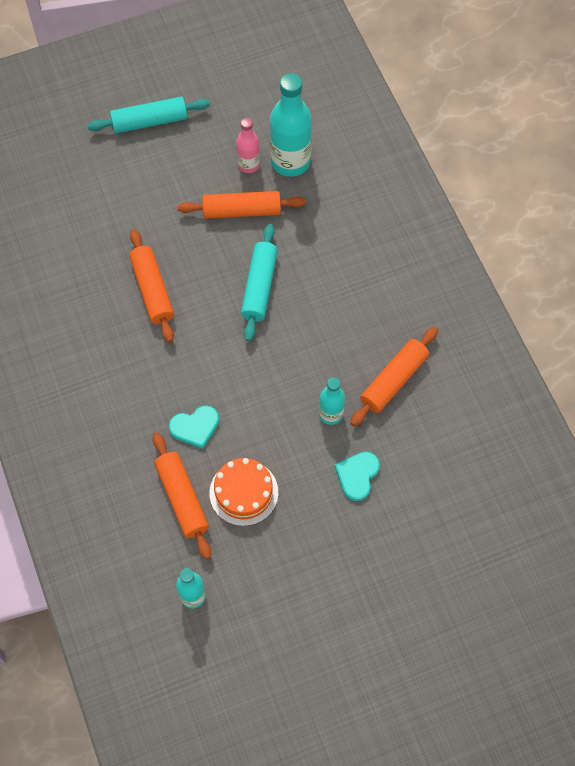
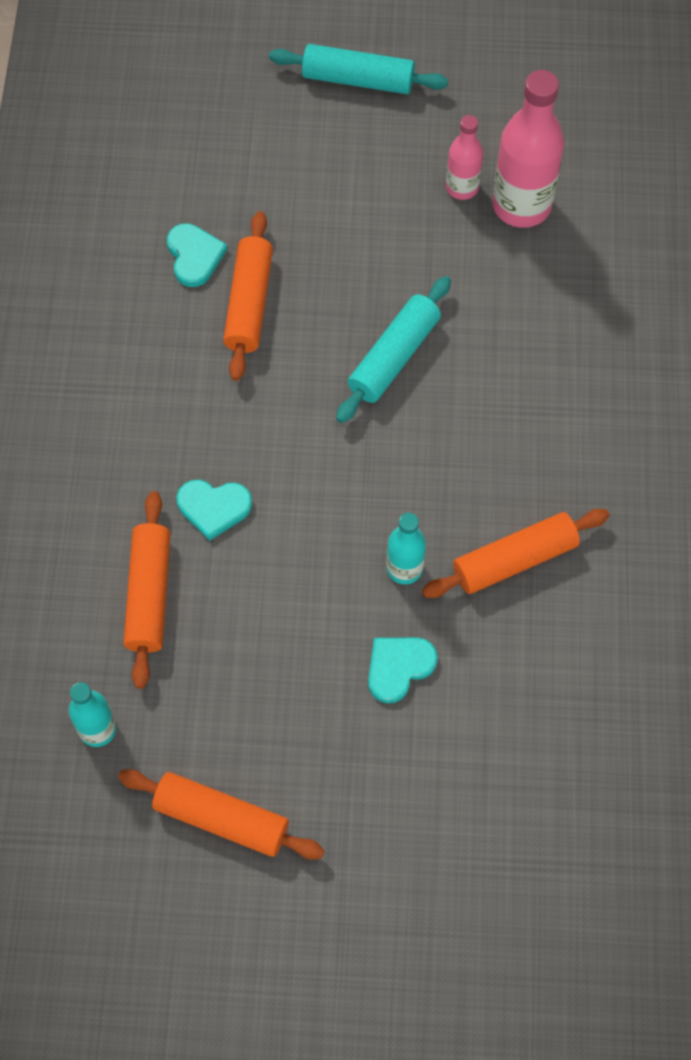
camera: 25 degrees right, 0 degrees up
(102, 274) = (194, 256): none -> turquoise heart
(242, 210) = (421, 245): orange rolling pin -> orange rolling pin (221, 818)
(243, 492) = (234, 622): orange cake -> none
(290, 161) = (521, 205): turquoise bottle -> pink bottle

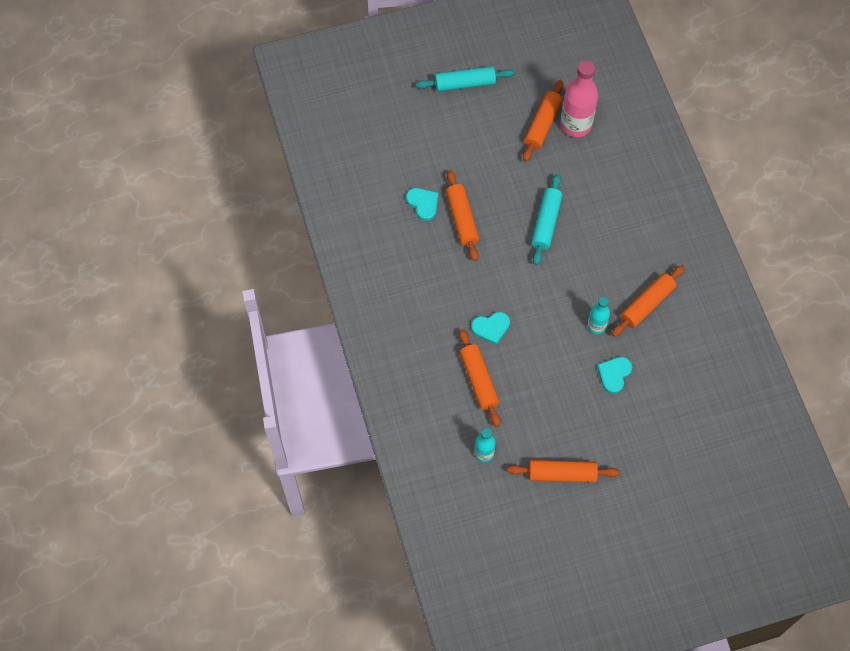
camera: 20 degrees left, 0 degrees up
(462, 187) = (542, 125): pink bottle -> orange rolling pin

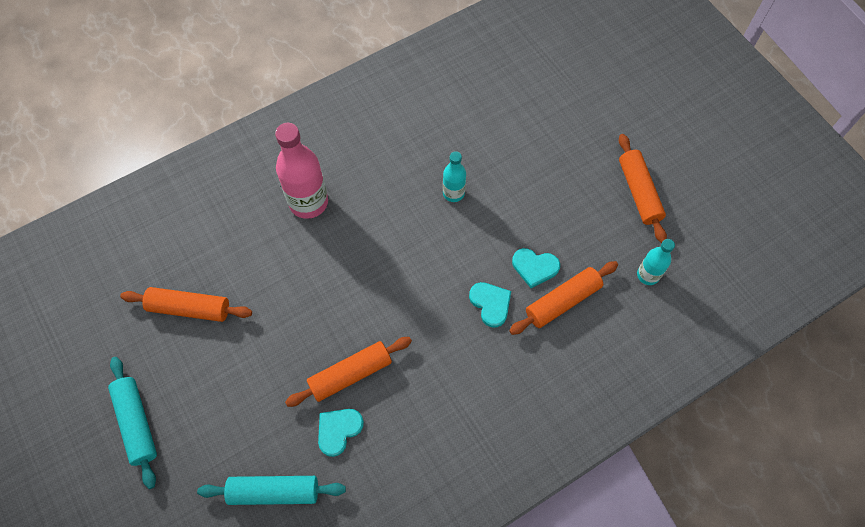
camera: 105 degrees left, 0 degrees up
(546, 223) = (333, 274): turquoise rolling pin -> turquoise rolling pin (274, 492)
(576, 125) = (183, 269): pink bottle -> pink bottle (308, 202)
(614, 374) = (506, 165): turquoise heart -> turquoise heart (535, 267)
(647, 304) = (411, 149): orange rolling pin -> none

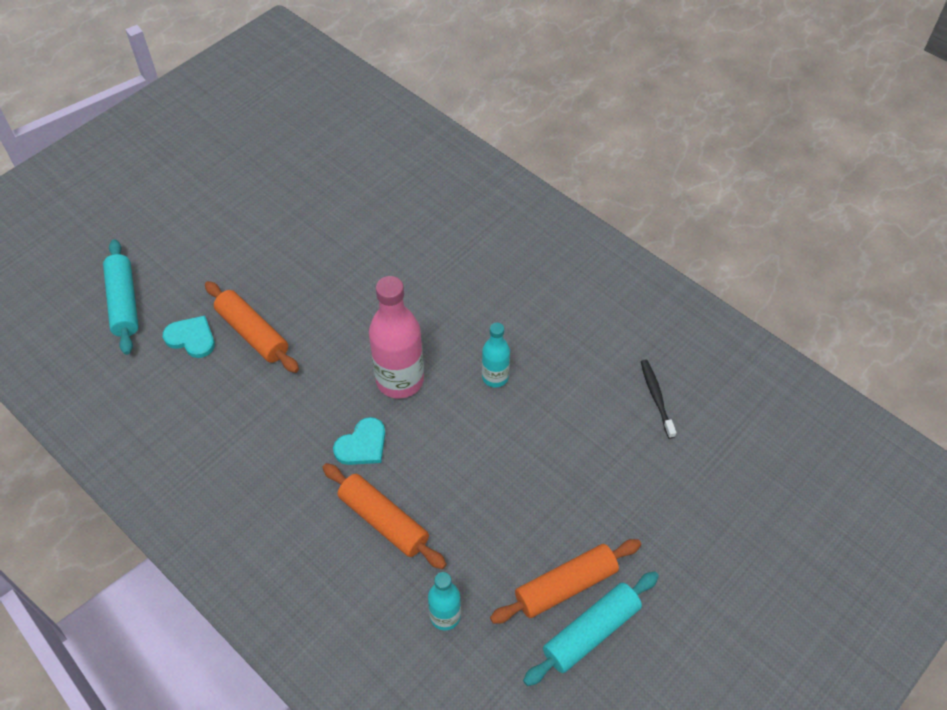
camera: 75 degrees right, 10 degrees down
(136, 423) = (177, 185): turquoise rolling pin -> turquoise rolling pin (591, 632)
(189, 308) = (296, 188): orange rolling pin -> none
(308, 202) = (440, 248): pink bottle -> pink bottle (400, 380)
(501, 93) = (656, 397): none -> black toothbrush
(535, 267) = (421, 482): turquoise heart -> none

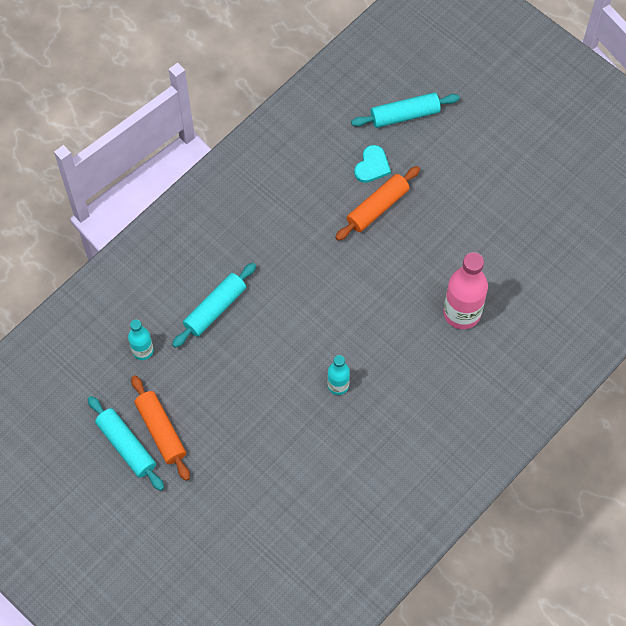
camera: 90 degrees right, 10 degrees up
(362, 445) = (277, 291): turquoise heart -> none
(383, 521) = (215, 309): orange rolling pin -> turquoise rolling pin
(400, 380) = (335, 315): pink bottle -> pink bottle (462, 313)
(656, 397) = (319, 509): black toothbrush -> none

